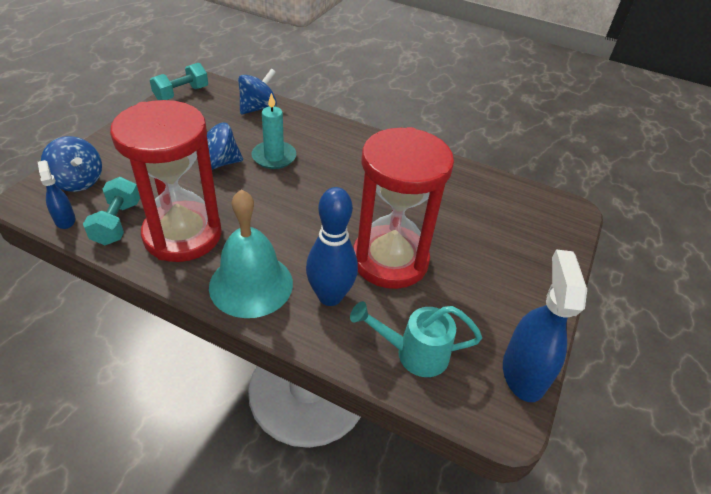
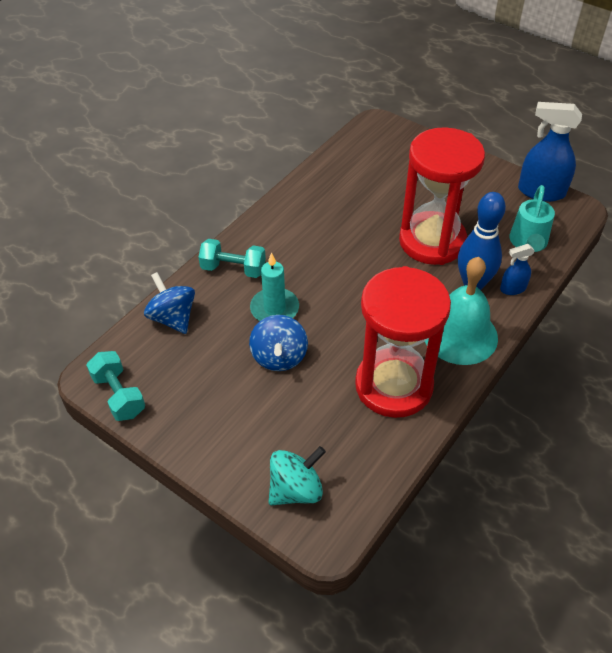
camera: 75 degrees left, 5 degrees up
(65, 220) = (364, 493): blue spray bottle -> blue spray bottle (512, 289)
(78, 181) = (296, 489): blue spinning top -> turquoise spinning top
(117, 223) = (372, 443): turquoise dumbbell -> turquoise dumbbell (233, 269)

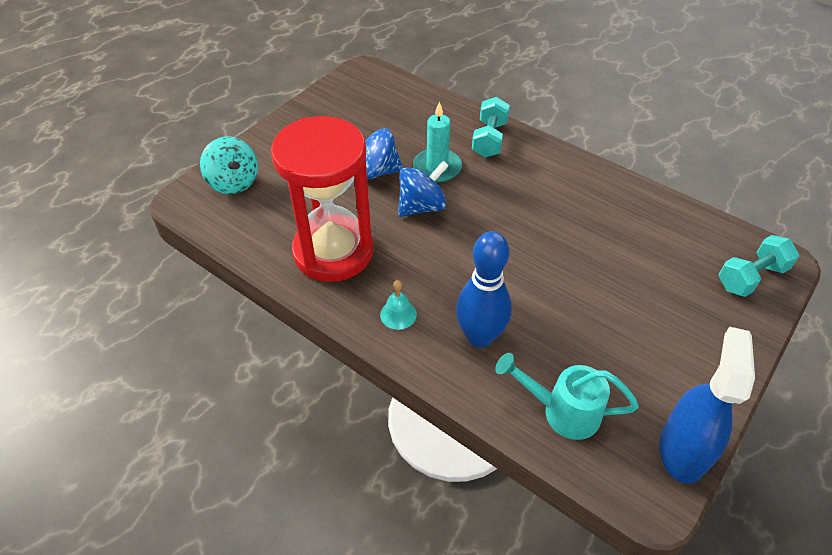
camera: 90 degrees right, 0 degrees up
(119, 395) = (344, 84): turquoise dumbbell -> turquoise dumbbell (751, 277)
(173, 318) = (425, 106): blue spinning top -> blue spinning top (422, 206)
(432, 241) = (551, 302): red hourglass -> none
(460, 335) = (398, 314): turquoise bell -> turquoise bell, size x0.42
(512, 289) = (473, 379): blue spray bottle -> none

